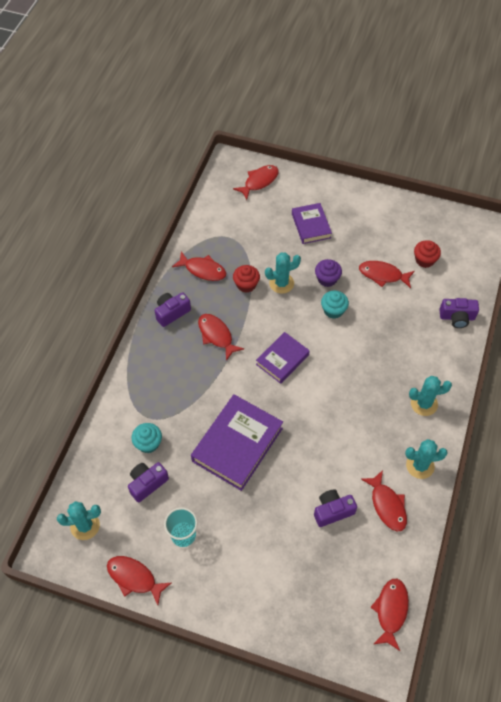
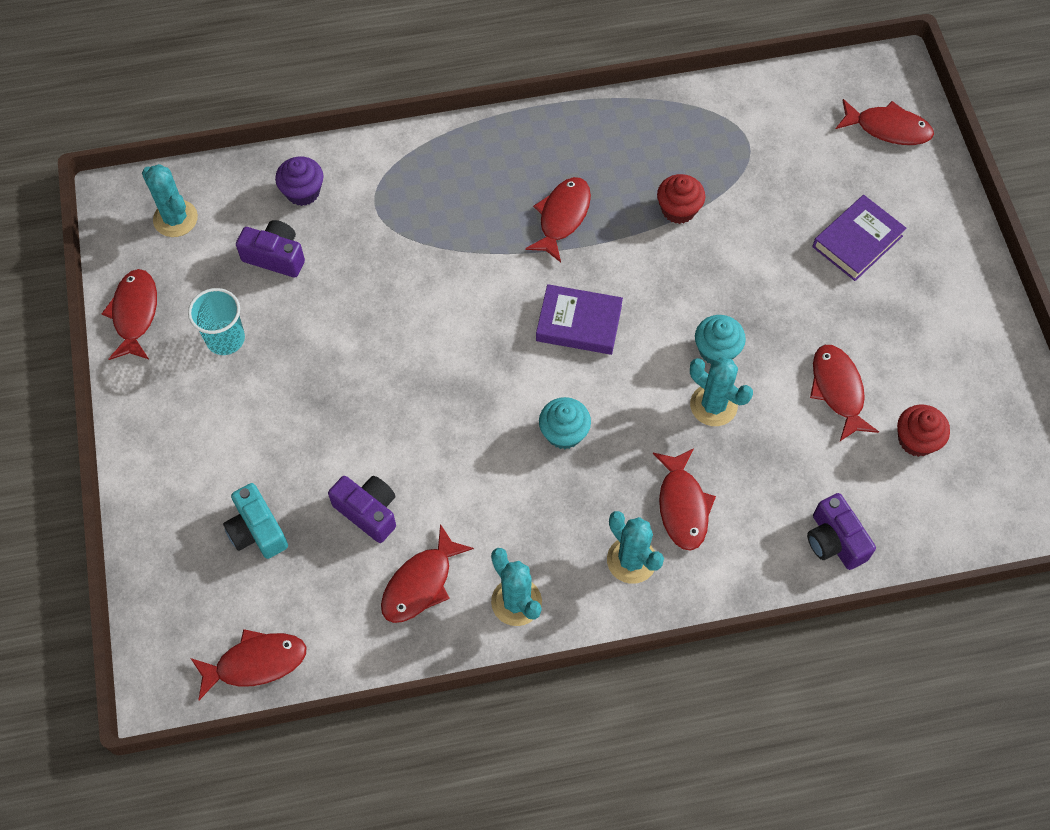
camera: 60 degrees right, 5 degrees up
(148, 443) = (335, 225): turquoise cupcake -> turquoise cupcake (564, 433)
(172, 313) = (562, 142): purple camera -> none
(203, 270) = (664, 141): red fish -> red fish (682, 506)
(237, 444) = (400, 335): purple book -> none
(281, 283) = (715, 255): turquoise cactus -> turquoise cactus (713, 405)
(313, 573) = (257, 530): none -> turquoise camera
(327, 279) = (770, 313): purple cupcake -> purple cupcake (303, 192)

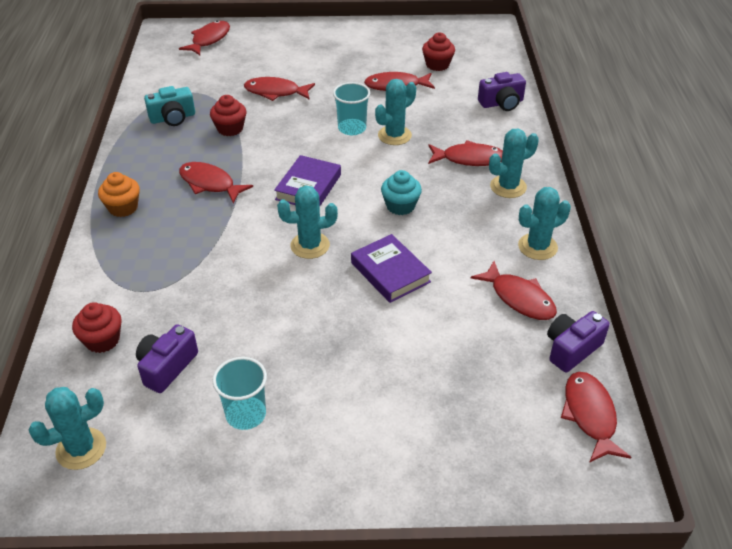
camera: 80 degrees left, 20 degrees down
(135, 314) = (186, 494): red fish -> red fish (275, 92)
(257, 530) = (459, 404): turquoise camera -> turquoise camera (173, 118)
(303, 192) = (102, 340): purple cupcake -> red cupcake
(368, 511) = (450, 324): purple camera -> purple camera (571, 349)
(472, 346) = (310, 245): none -> turquoise cactus
(501, 145) = (123, 208): none -> orange cupcake
(716, 350) = (352, 128): turquoise cupcake -> turquoise cup
(857, 241) = (289, 63): purple book -> purple book (390, 272)

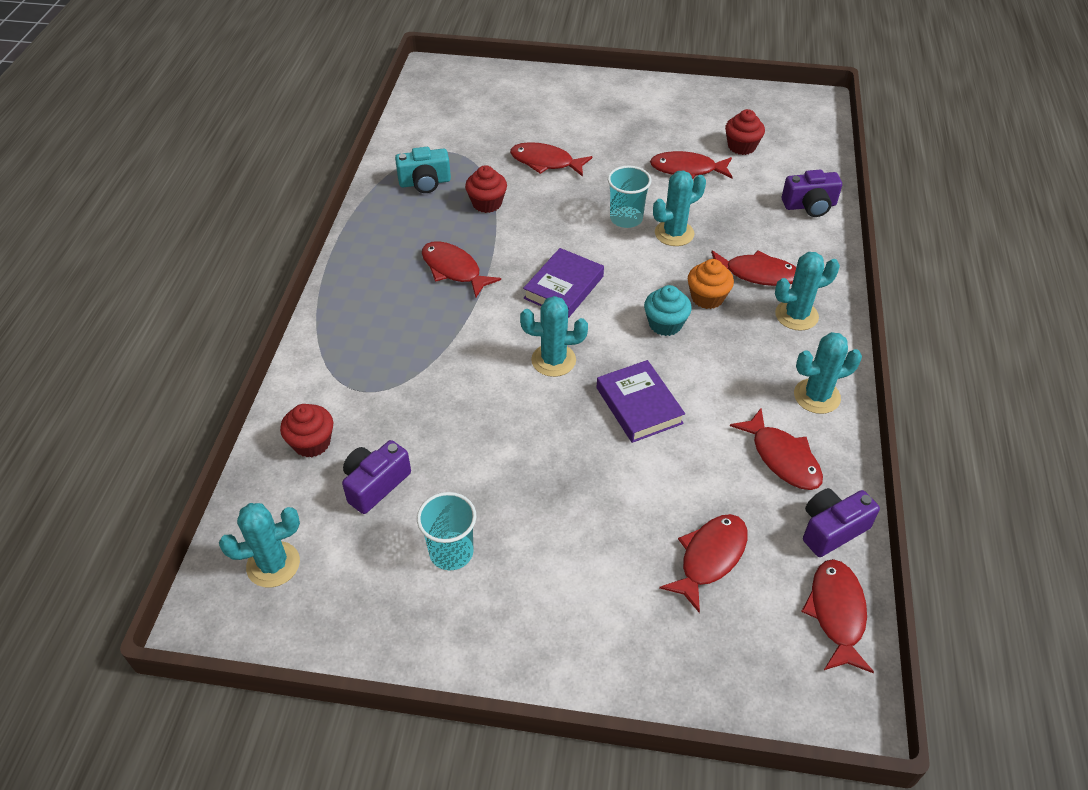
camera: 10 degrees right, 5 degrees up
(123, 208) = (355, 287): orange cupcake -> orange cupcake (707, 297)
(209, 39) = (480, 86): red fish -> red fish (709, 558)

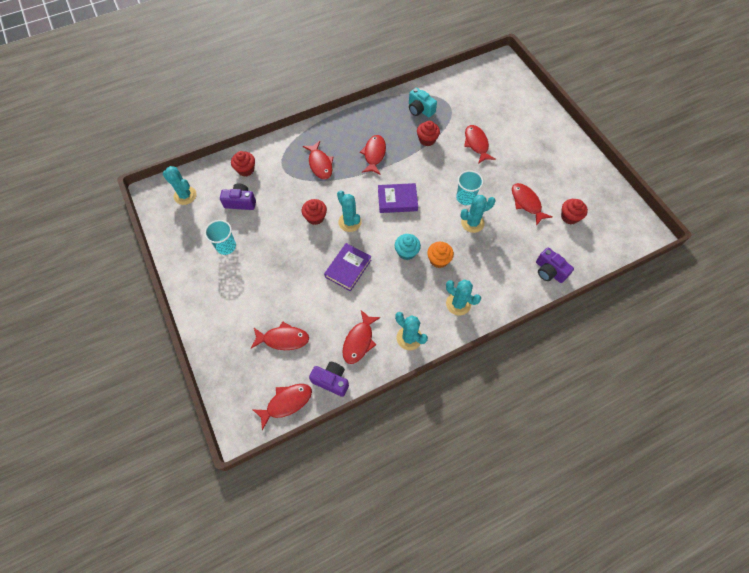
camera: 55 degrees right, 15 degrees up
(505, 397) = (315, 217): none -> red cupcake
(674, 233) = (472, 223): turquoise cactus -> turquoise cactus turned 45 degrees counterclockwise
(757, 274) = (473, 272): red fish -> red fish (320, 164)

